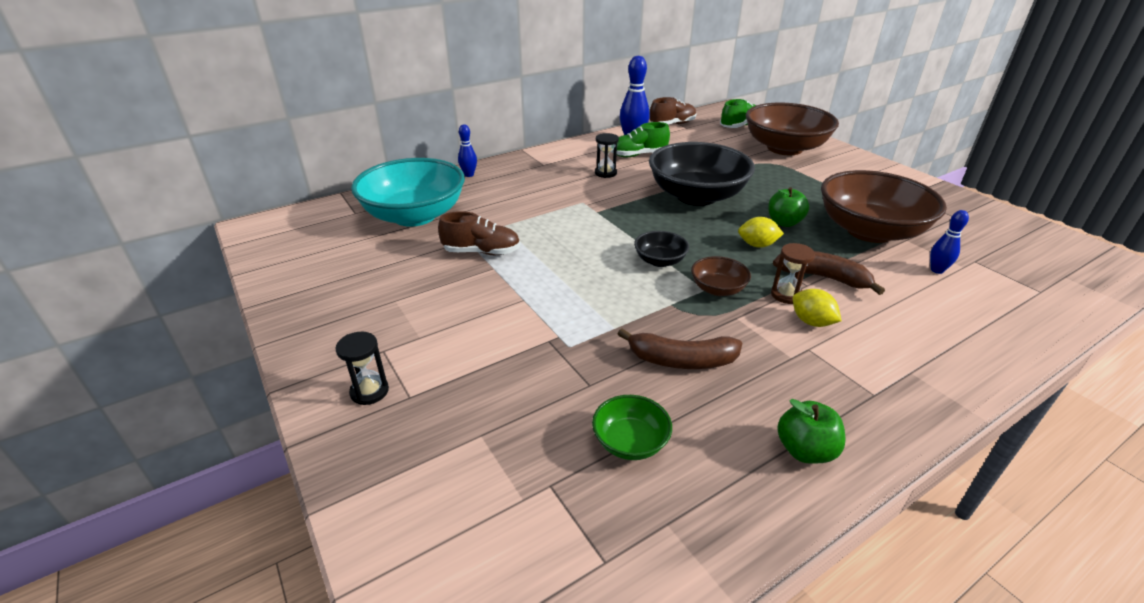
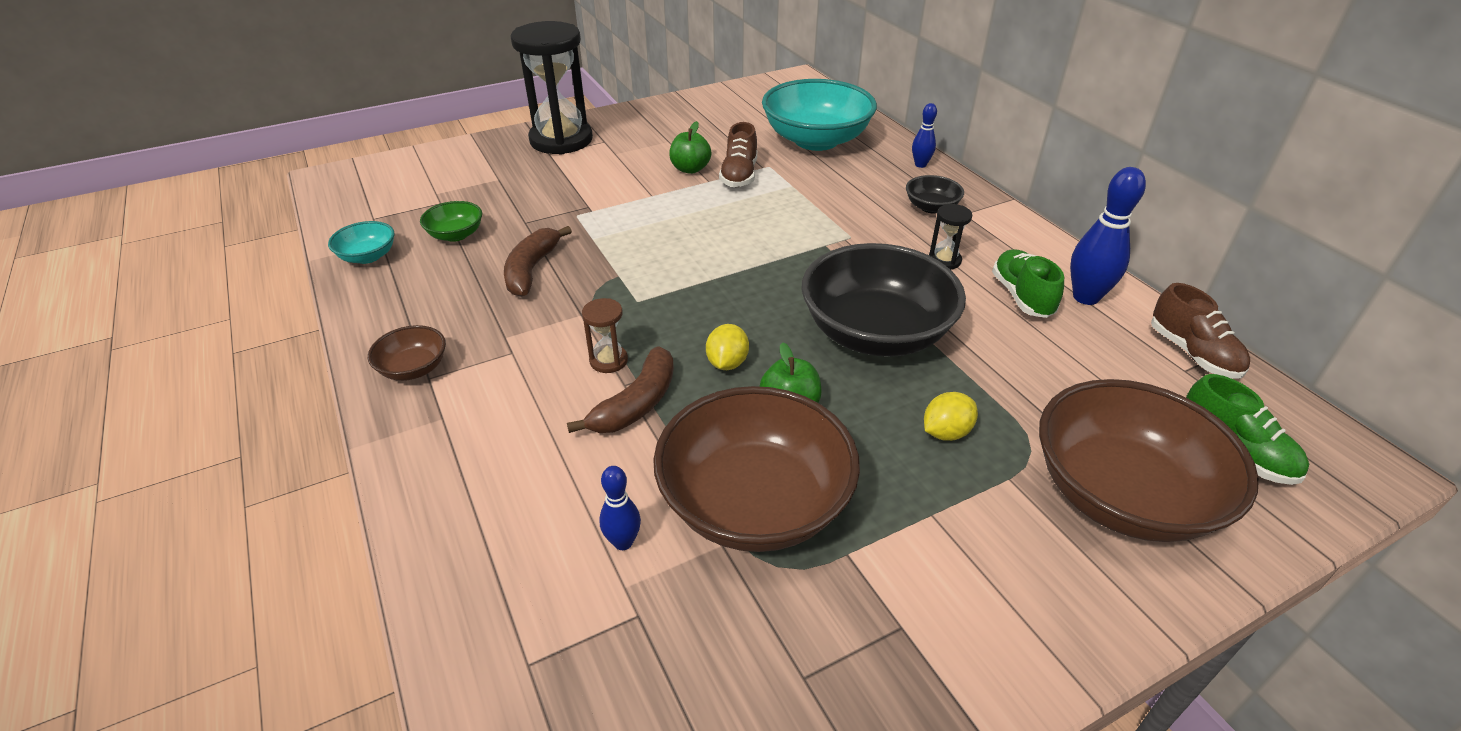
camera: 95 degrees right, 5 degrees up
(369, 391) = (561, 140): black hourglass -> black hourglass, size x2.39
(660, 261) = (702, 278): black bowl -> black bowl (931, 207)
(705, 526) = (368, 256): none -> turquoise bowl
(717, 289) = (635, 310): brown bowl -> brown bowl (414, 368)
(805, 450) = (396, 315): green apple -> green apple (690, 169)
(811, 322) = (552, 367): yellow lemon -> yellow lemon (946, 432)

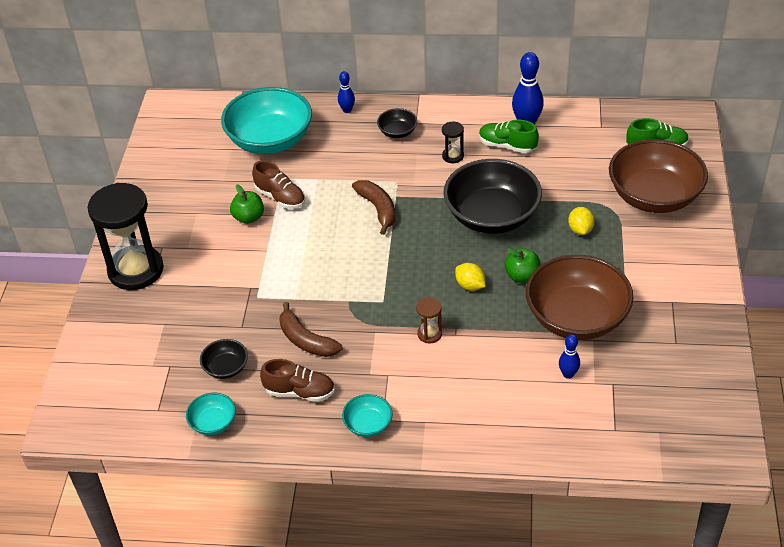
camera: 55 degrees left, 5 degrees up
(414, 368) = (368, 424): brown bowl -> turquoise bowl
(456, 235) = (226, 368): green bowl -> black bowl
(636, 404) = (475, 335): brown banana -> brown banana (378, 209)
(1192, 353) = (593, 116): brown shoe -> brown shoe (300, 392)

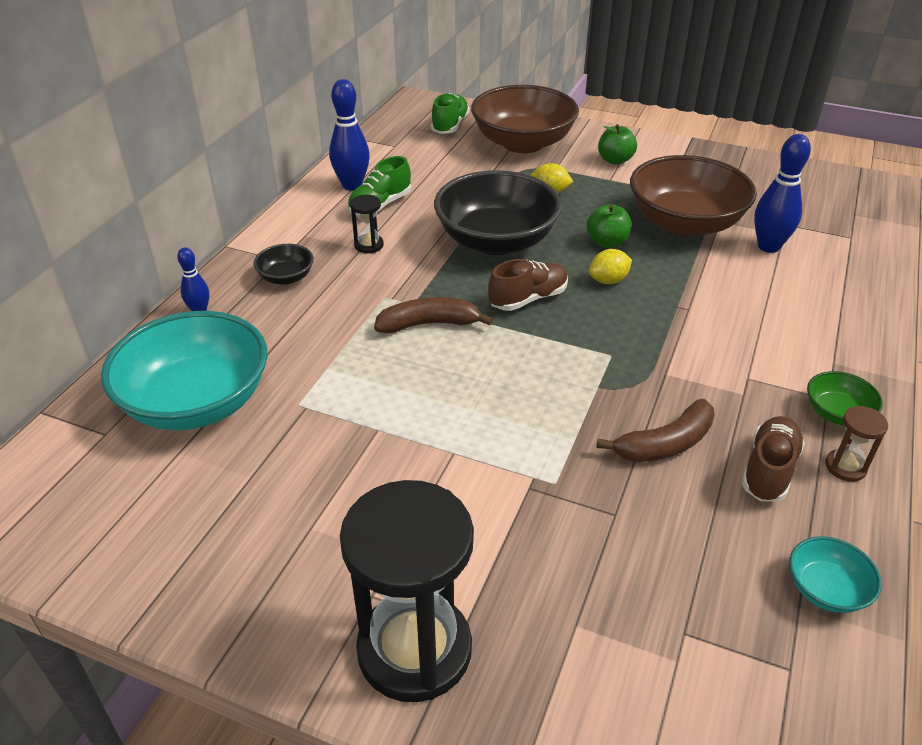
camera: 75 degrees left, 5 degrees down
(226, 368) = (704, 551): black bowl -> none
(249, 218) = (365, 460): green apple -> green apple (615, 160)
(280, 197) = (341, 415): brown shoe -> brown shoe (528, 299)
(368, 424) = (837, 413): turquoise bowl -> green bowl
(429, 334) = (682, 328): brown hourglass -> brown hourglass (845, 467)
(568, 374) = (768, 246): blue bowling pin -> blue bowling pin, size x1.77

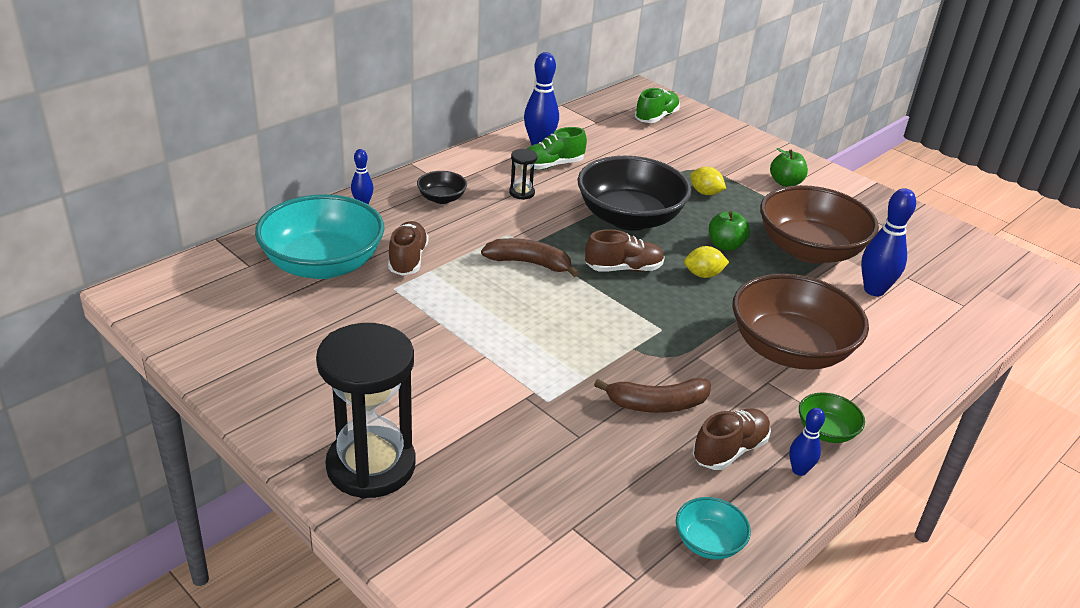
camera: 20 degrees right, 5 degrees down
(293, 363) = (408, 259): none -> brown shoe
(523, 143) = (711, 147): brown bowl -> brown bowl (790, 350)
(845, 467) = (799, 470): brown hourglass -> blue bowling pin

